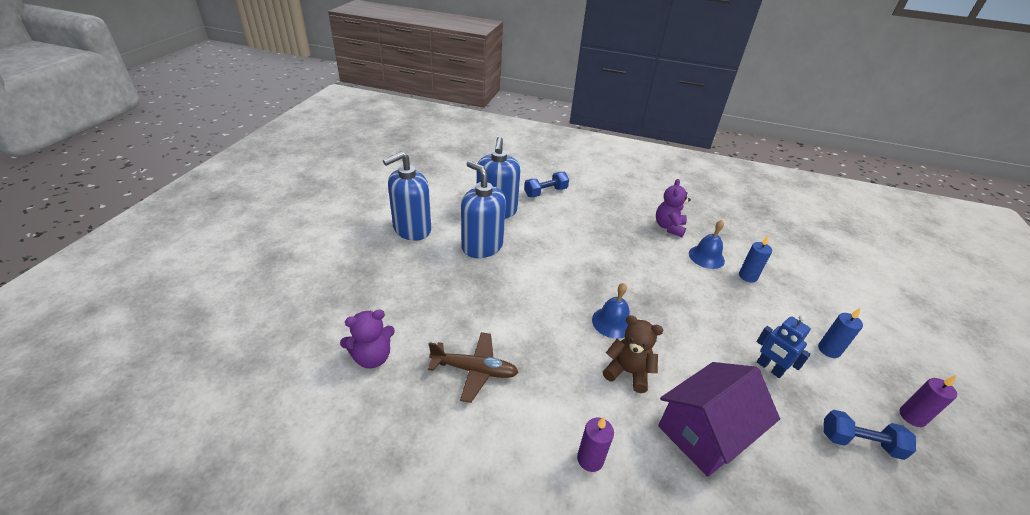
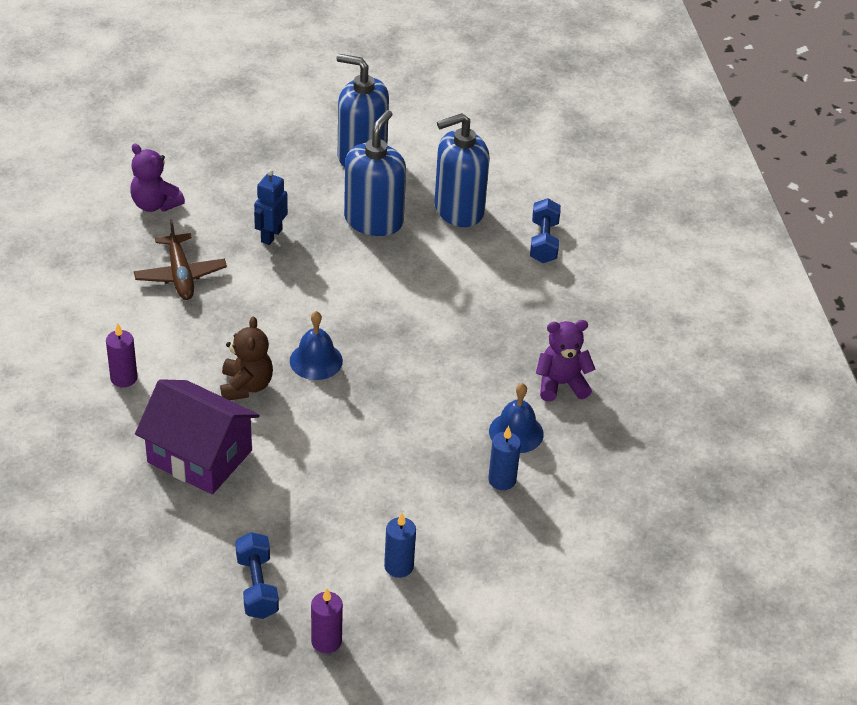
camera: 65 degrees right, 5 degrees up
(545, 192) = (543, 242): blue dumbbell -> blue dumbbell turned 60 degrees clockwise
(769, 368) = (327, 507): blue robot -> blue robot (271, 235)

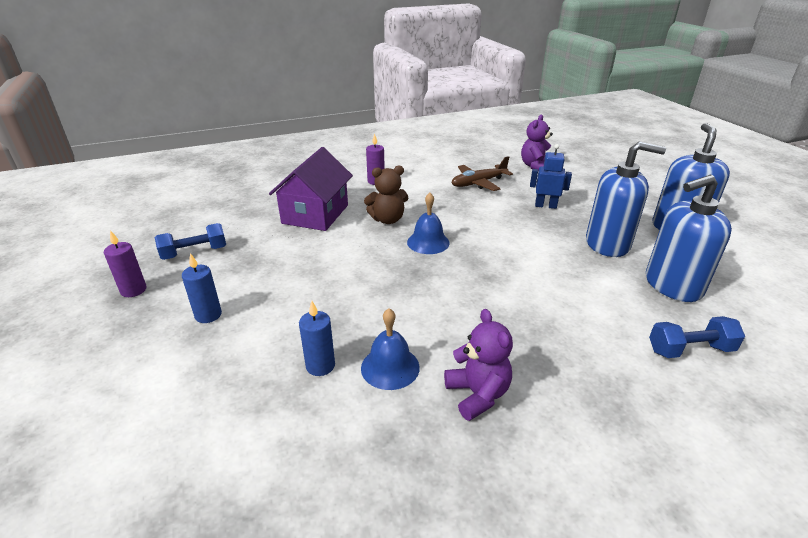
camera: 80 degrees right, 10 degrees down
(458, 210) = (672, 285): blue soap dispenser -> blue soap dispenser turned 75 degrees counterclockwise

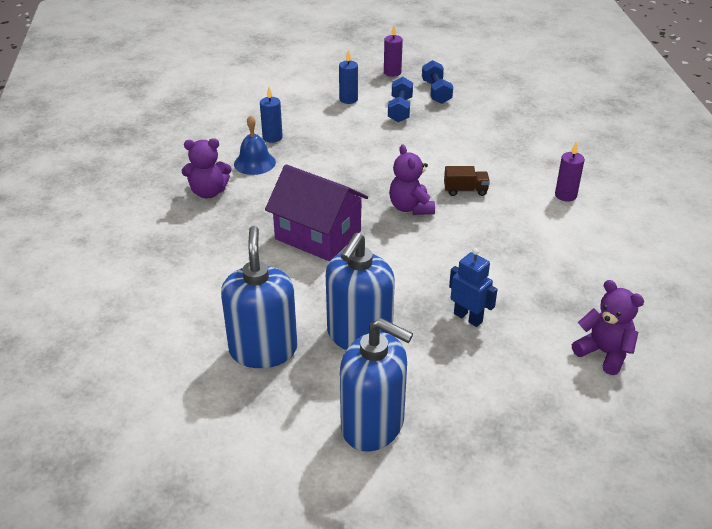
camera: 105 degrees right, 5 degrees up
(315, 214) = (489, 149): purple house -> purple house (318, 235)
(387, 220) = (465, 190): brown teddy bear -> brown truck
(428, 242) = (410, 208): blue bell -> purple teddy bear
(478, 183) = (548, 276): brown plane -> none
(545, 206) = (468, 317): blue robot -> blue robot turned 75 degrees counterclockwise
(690, 350) = (180, 313): blue dumbbell -> blue dumbbell (400, 110)

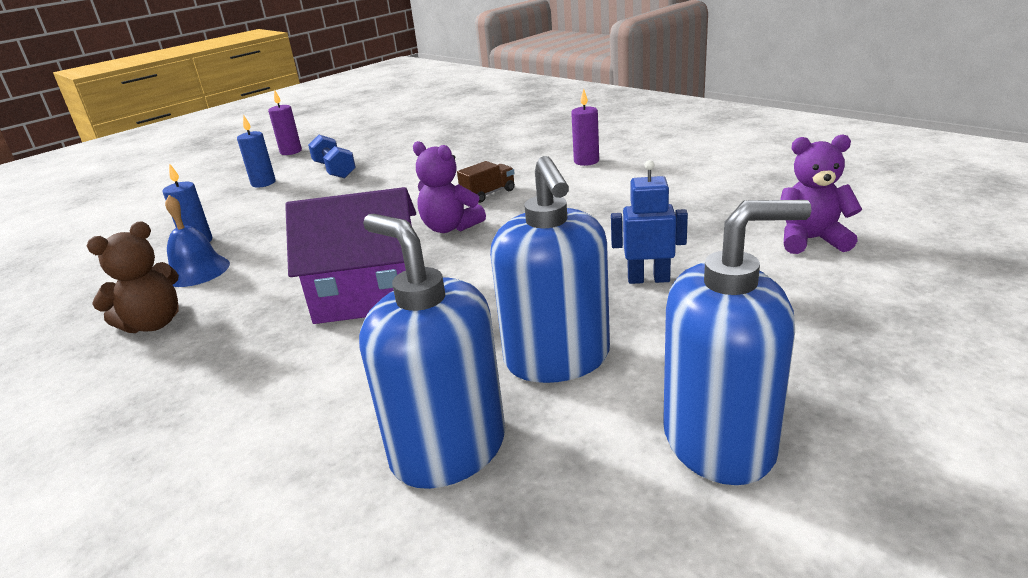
camera: 35 degrees left, 10 degrees down
(208, 192) = (153, 324): purple teddy bear -> brown teddy bear
(436, 92) = (357, 148): blue dumbbell -> none

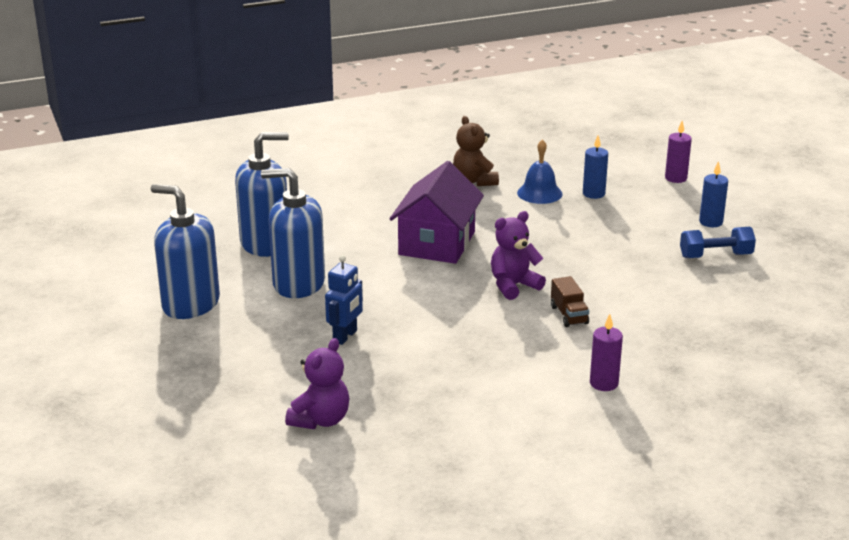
camera: 110 degrees right, 0 degrees up
(291, 151) = (804, 240): purple candle -> purple candle (675, 178)
(719, 441) = (190, 304): blue soap dispenser -> blue soap dispenser turned 105 degrees clockwise

